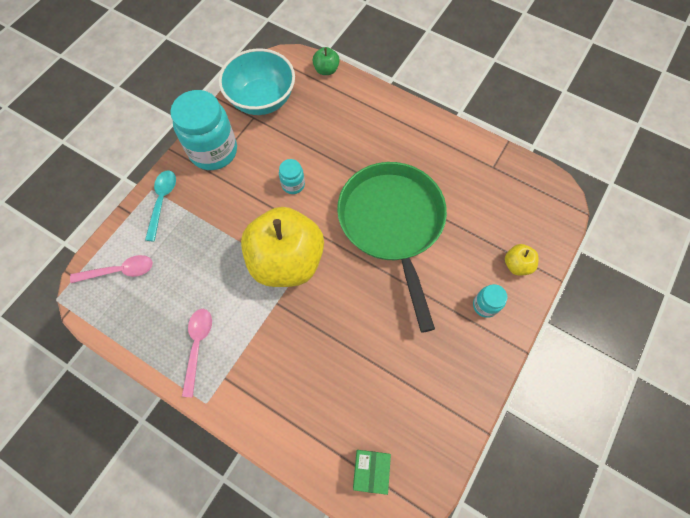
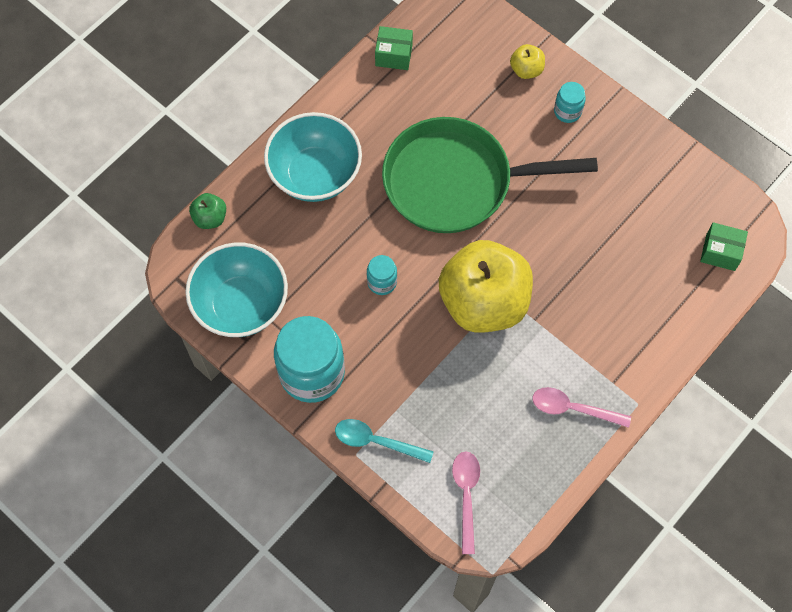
camera: 80 degrees left, 0 degrees up
(376, 126) = (315, 174): none -> turquoise bowl
(497, 161) = (393, 55): none -> green box

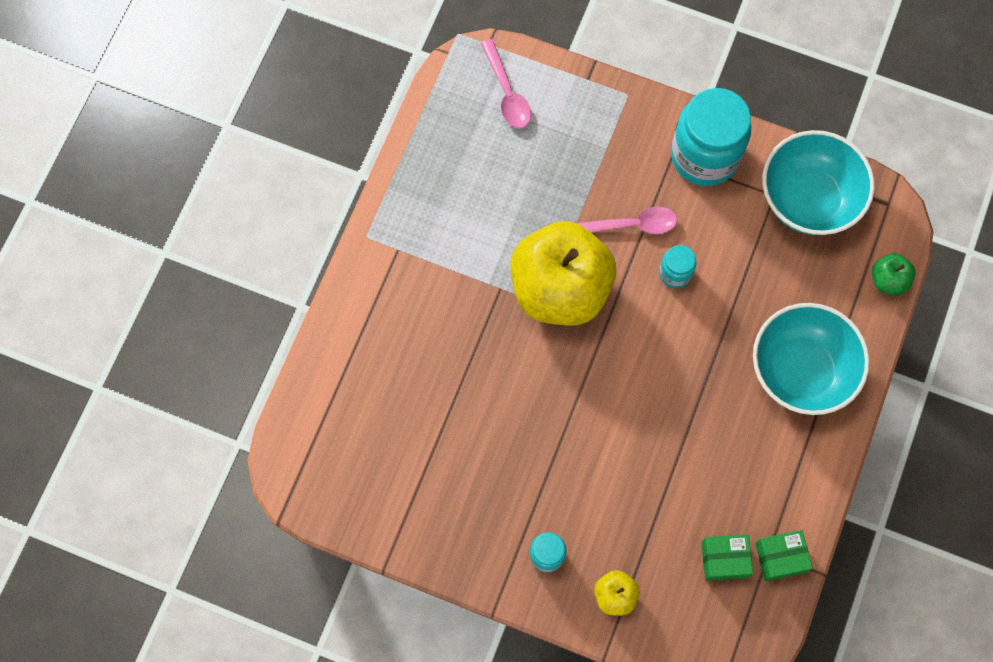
camera: 160 degrees right, 5 degrees up
(376, 441) = (613, 113): turquoise spoon -> none
(456, 182) = (642, 417): green pan -> none
(573, 408) = (430, 209): pink spoon -> pink spoon (631, 225)
(720, 252) = (321, 436): green box -> green box (724, 559)

